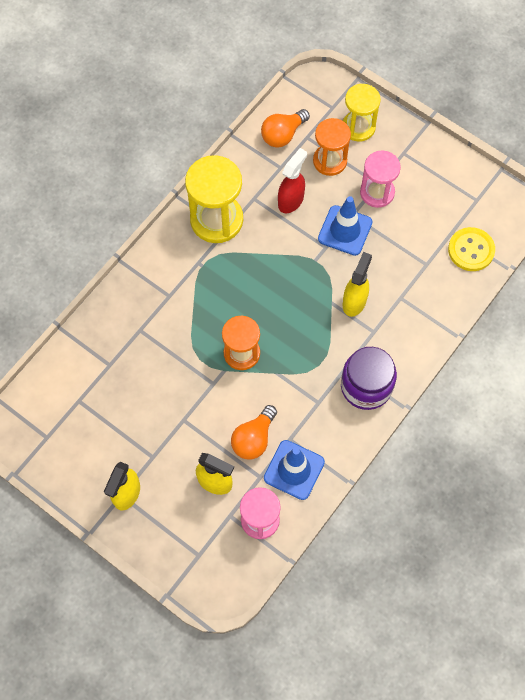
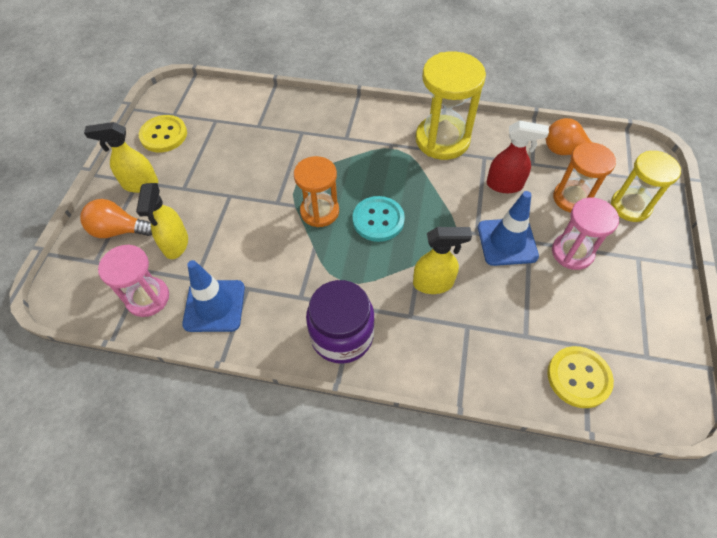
camera: 65 degrees right, 10 degrees down
(72, 455) = (164, 135): none -> yellow button
(253, 439) = (234, 257): orange light bulb -> orange light bulb (119, 230)
(275, 312) = (378, 220): none -> turquoise button

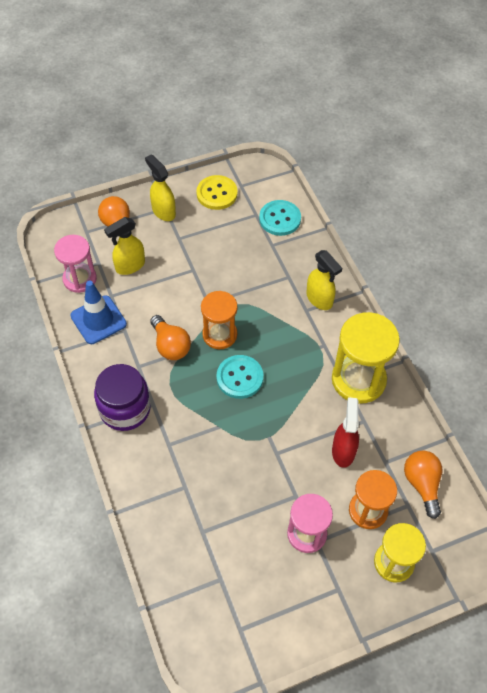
camera: 55 degrees right, 0 degrees up
(236, 107) = (280, 219): none -> turquoise button
(299, 257) = (170, 345): none -> orange light bulb
(433, 283) = (207, 445): yellow spray bottle -> yellow spray bottle (319, 299)
(505, 185) = (343, 451): red spray bottle -> red spray bottle turned 150 degrees counterclockwise
(507, 242) = (283, 479): blue traffic cone -> none
(578, 377) = (189, 584): yellow button -> none

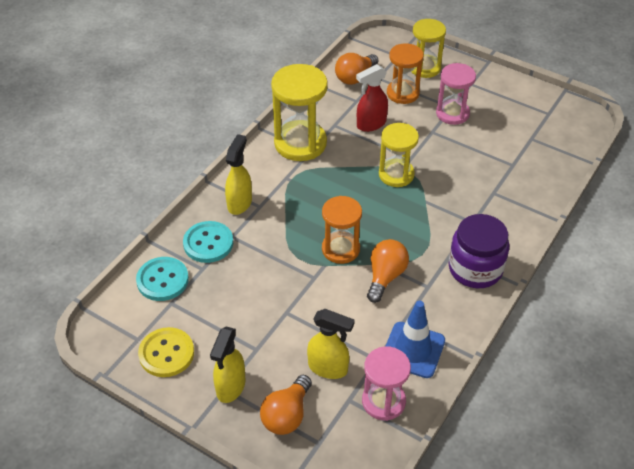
camera: 125 degrees left, 10 degrees down
(239, 377) = (369, 212): turquoise button -> turquoise button (208, 243)
(265, 426) = (396, 174): none -> yellow hourglass

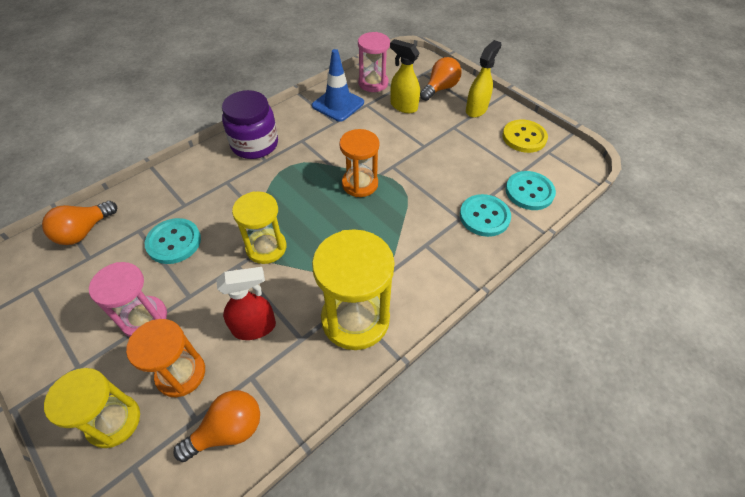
camera: 165 degrees left, 5 degrees up
(240, 203) = (446, 253): yellow spray bottle -> none
(385, 276) = (332, 154): orange light bulb -> orange light bulb (84, 231)
(475, 162) = (174, 242): none -> turquoise button

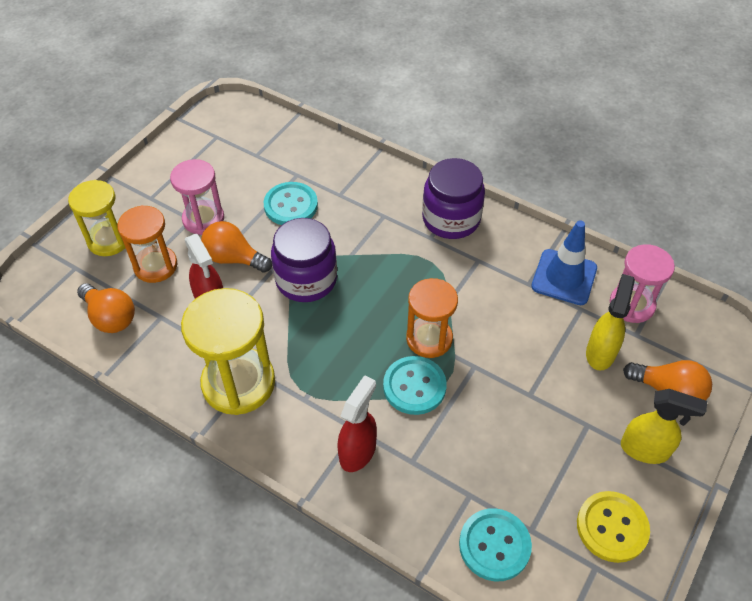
camera: 75 degrees right, 0 degrees up
(84, 231) = (283, 139): orange light bulb -> orange light bulb (234, 258)
(266, 247) = (306, 279): yellow hourglass -> purple jar
(444, 248) = (358, 451): none -> red spray bottle
(484, 216) = (425, 490): turquoise button -> turquoise button (414, 386)

